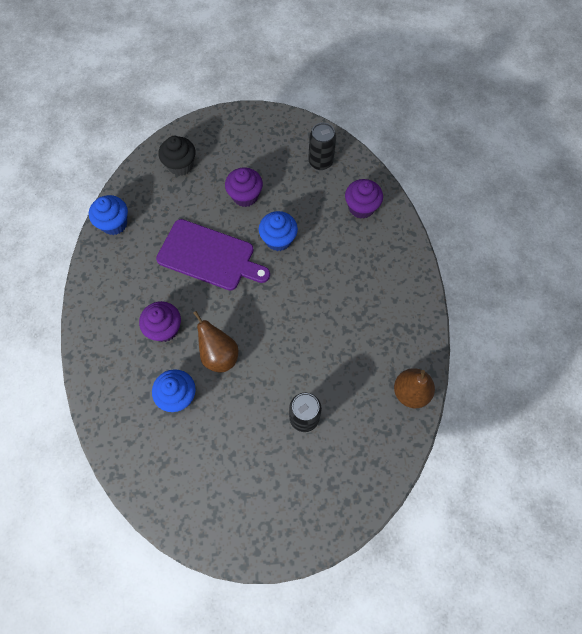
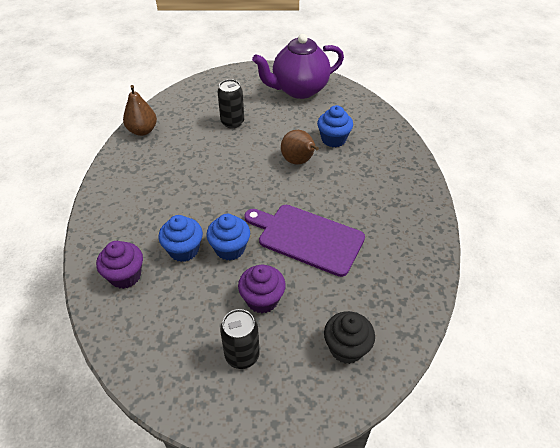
camera: 175 degrees left, 20 degrees down
(114, 223) = (420, 279): blue cupcake -> blue cupcake (184, 250)
(164, 329) = (349, 182): purple cupcake -> none
(221, 499) = (299, 89): none -> purple teapot
(320, 162) = (156, 338): black can -> black can (242, 355)

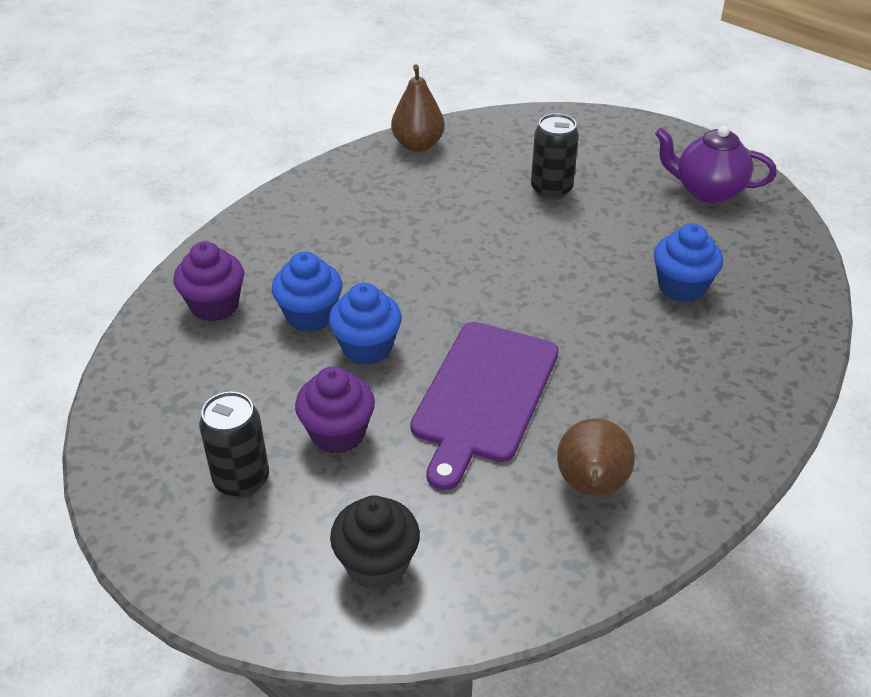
camera: 40 degrees right, 5 degrees down
(299, 89) = (707, 191): purple teapot -> purple teapot, size x0.67
(299, 161) = (590, 290): brown pear -> brown pear (591, 486)
(307, 238) = (484, 396): purple cutting board -> purple cutting board turned 135 degrees counterclockwise

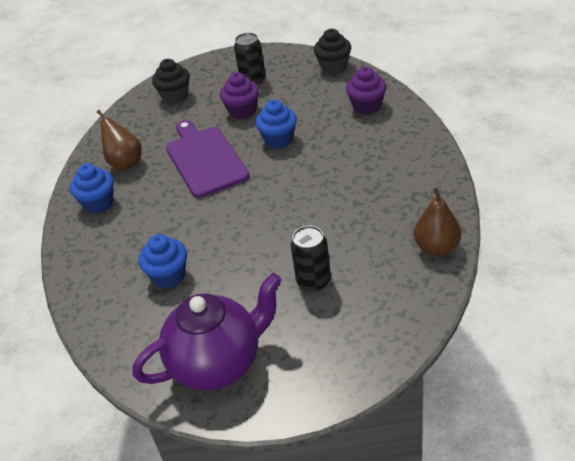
camera: 140 degrees right, 0 degrees up
(127, 399) = (334, 67): none -> black cupcake
(310, 316) = (322, 131): blue cupcake -> blue cupcake (98, 203)
(707, 191) = (218, 363): purple teapot -> purple teapot, size x1.50

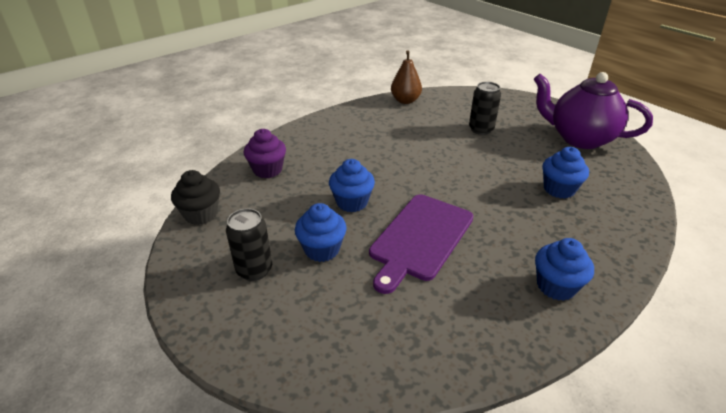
camera: 130 degrees left, 5 degrees down
(125, 162) = (484, 305): brown pear -> none
(175, 96) = (327, 336): black cupcake -> none
(242, 111) = (322, 249): purple cupcake -> blue cupcake

